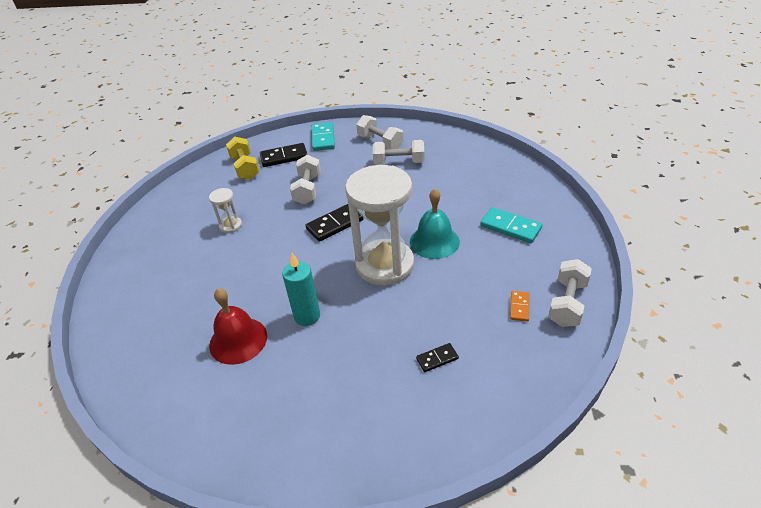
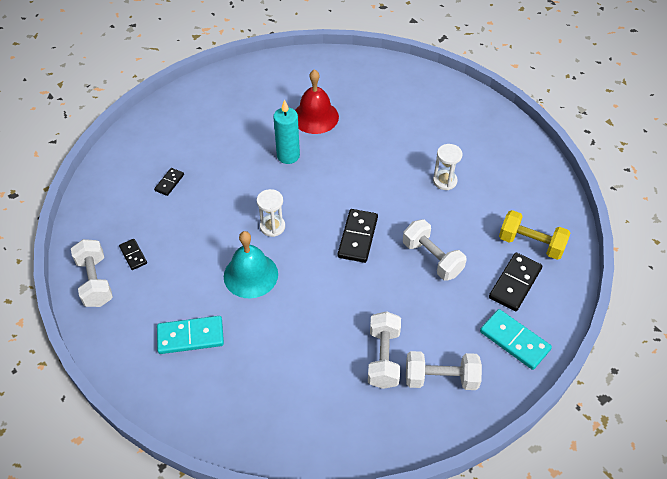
camera: 135 degrees right, 10 degrees up
(385, 265) = (272, 226): white hourglass -> white hourglass, size x0.43
(399, 162) = (383, 358): white dumbbell -> white dumbbell turned 45 degrees counterclockwise
(519, 307) = (133, 255): orange domino -> black domino

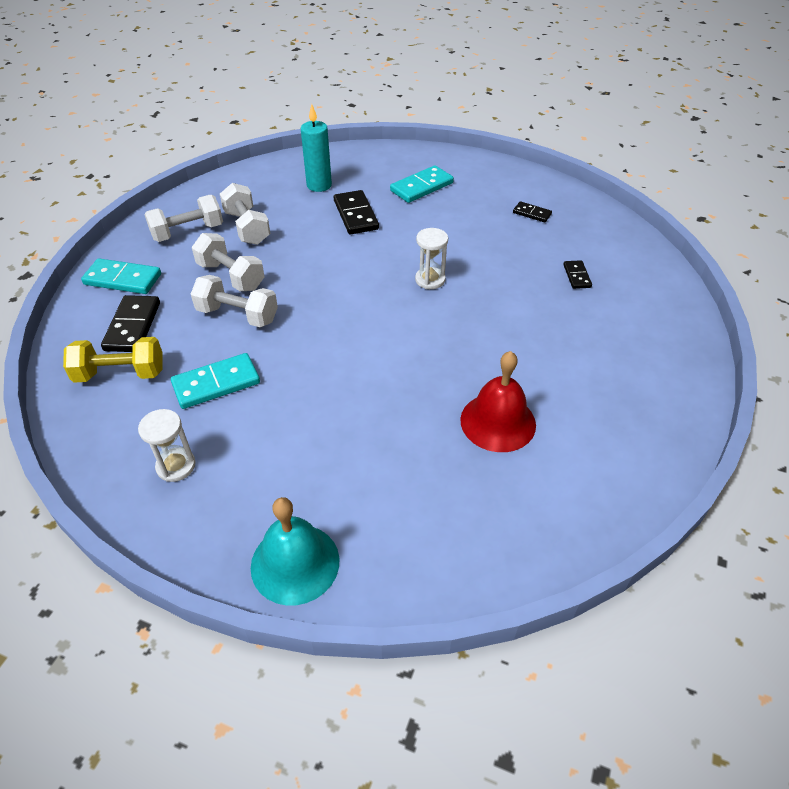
camera: 150 degrees right, 5 degrees down
(95, 281) = (538, 189): white dumbbell -> white dumbbell (231, 276)
(250, 275) = (413, 237): turquoise bell -> turquoise bell (295, 563)
(288, 156) = (483, 355): turquoise candle -> turquoise candle (319, 185)
(357, 237) = (332, 304): black domino -> black domino (356, 215)
(444, 181) = (261, 406): white hourglass -> white hourglass (176, 466)
(467, 208) = (216, 383): none -> turquoise domino

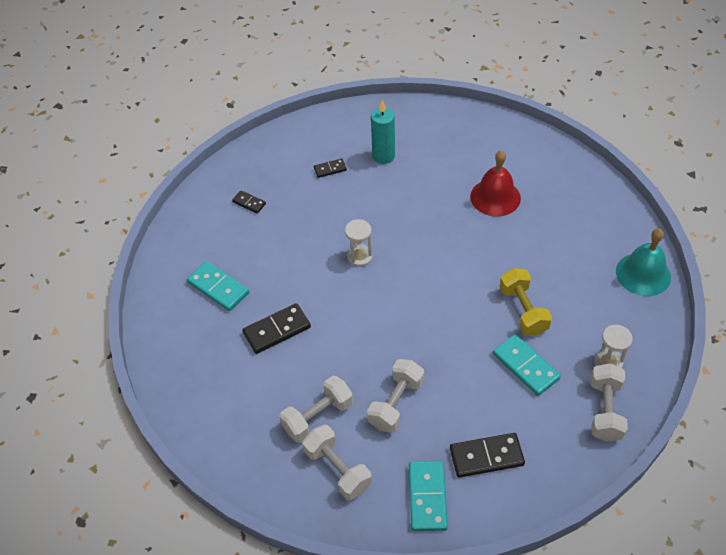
camera: 100 degrees left, 5 degrees up
(120, 374) = (542, 439): yellow dumbbell -> yellow dumbbell (523, 310)
(237, 315) = (445, 379): white dumbbell -> white dumbbell (605, 410)
(319, 185) = (229, 375): turquoise candle -> turquoise candle (383, 156)
(532, 213) = (249, 203): black domino -> black domino turned 75 degrees counterclockwise

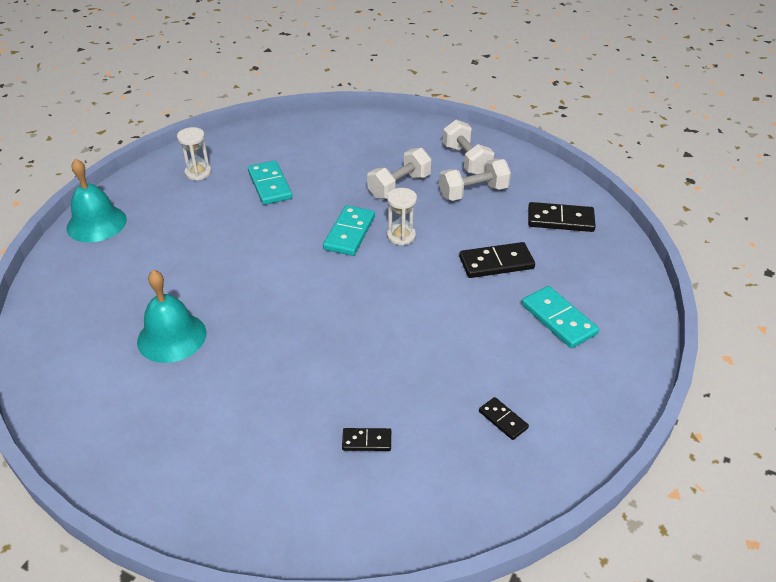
camera: 165 degrees left, 10 degrees down
(359, 257) = (377, 311): white hourglass -> white hourglass (401, 236)
(383, 156) = (277, 440): turquoise candle -> none
(427, 497) = (402, 135): turquoise domino -> turquoise domino (349, 233)
(486, 456) = (343, 144): black domino -> black domino (560, 220)
(495, 197) = (172, 337): red bell -> turquoise bell
(523, 310) = (238, 222): yellow dumbbell -> none
(605, 410) = (230, 148): white dumbbell -> none

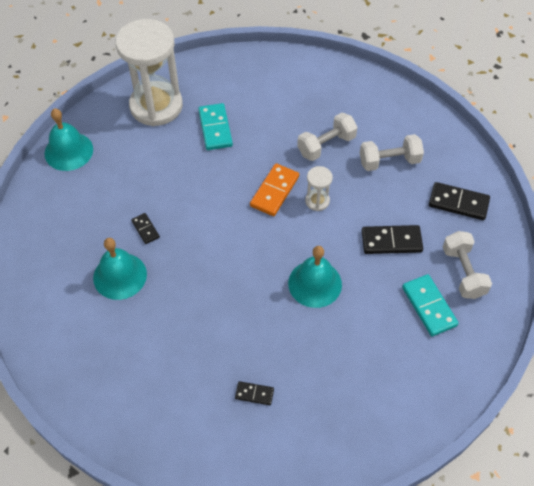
camera: 10 degrees right, 15 degrees up
(198, 173) = (156, 106): white hourglass -> white hourglass, size x2.33
(349, 233) = (274, 191): turquoise domino -> orange domino
(417, 314) = (315, 283): none -> turquoise bell
(466, 160) = (391, 123): white dumbbell -> white dumbbell (463, 272)
(503, 420) = (361, 393): black domino -> black domino (145, 229)

